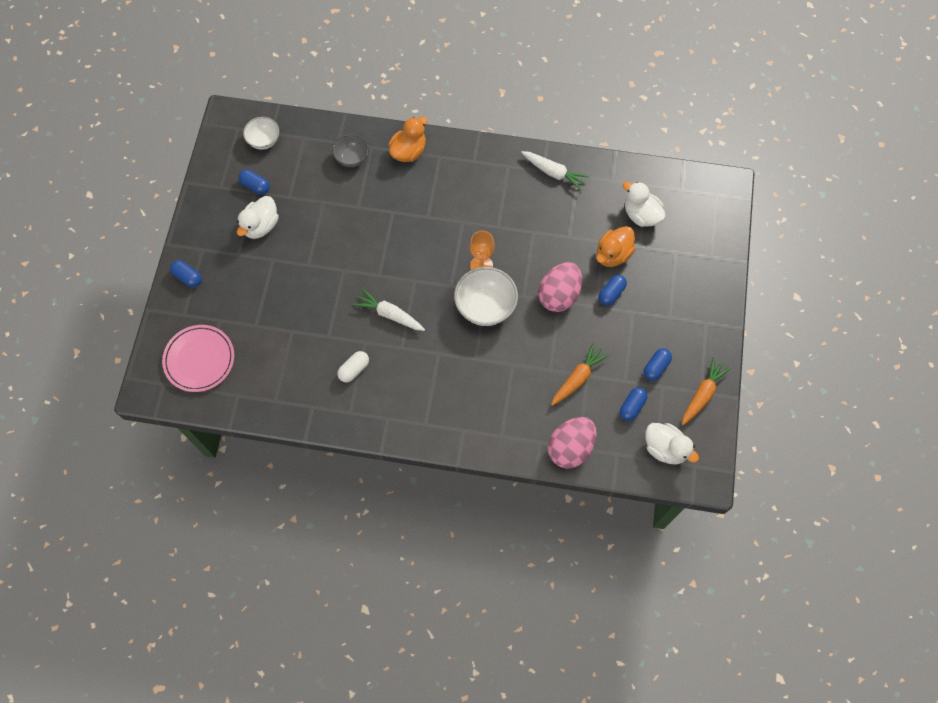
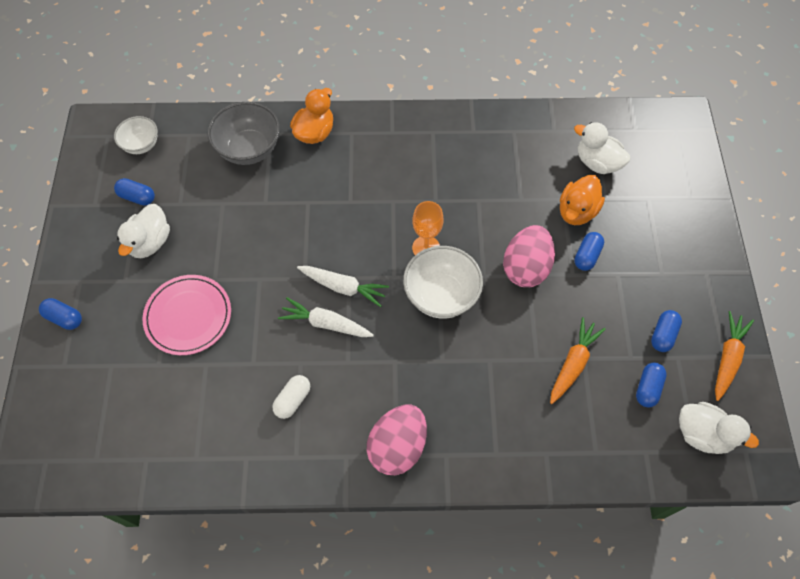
camera: 10 degrees left, 5 degrees down
(199, 359) = (90, 420): pink plate -> pink plate (188, 316)
(352, 158) = (249, 149): grey bowl -> grey bowl, size x1.64
(554, 173) = (487, 132): white carrot -> white carrot (343, 287)
(570, 448) = (586, 454): pink egg -> pink egg (397, 446)

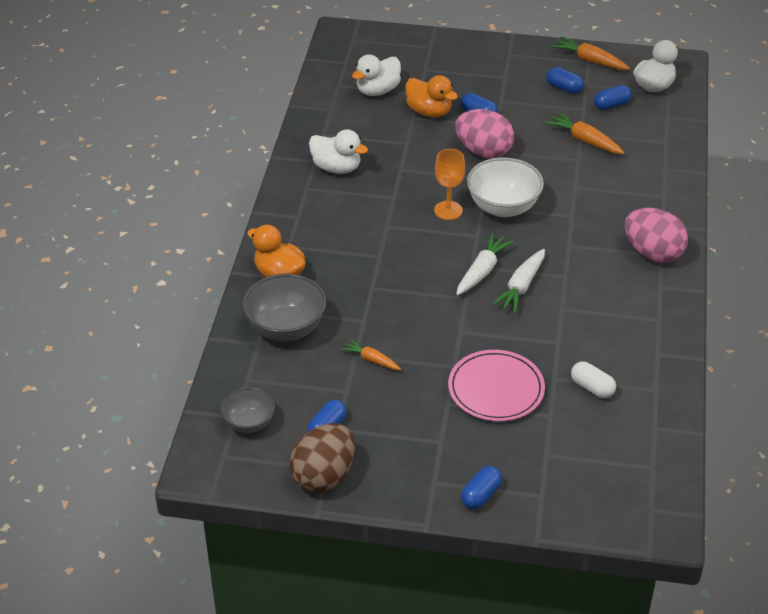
camera: 80 degrees left, 20 degrees down
(87, 203) = (324, 476): none -> brown egg
(141, 145) = (249, 423): white bowl -> grey bowl
(150, 242) = (394, 418): white duck -> white duck (336, 168)
(217, 215) = (371, 360): none -> orange carrot
(293, 400) = (600, 317): white capsule -> white capsule (592, 388)
(647, 388) = (611, 105): blue capsule -> blue capsule turned 60 degrees counterclockwise

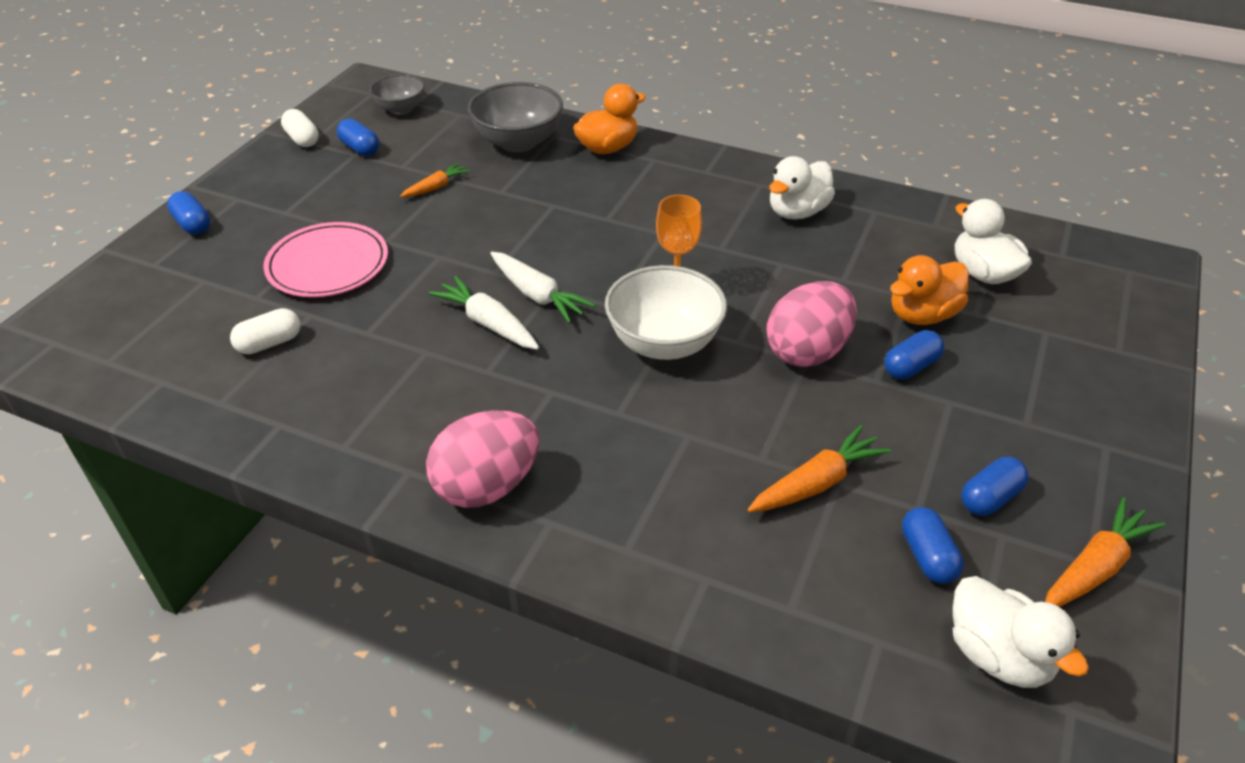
camera: 105 degrees right, 0 degrees up
(324, 476) = (302, 139): brown egg -> white capsule

